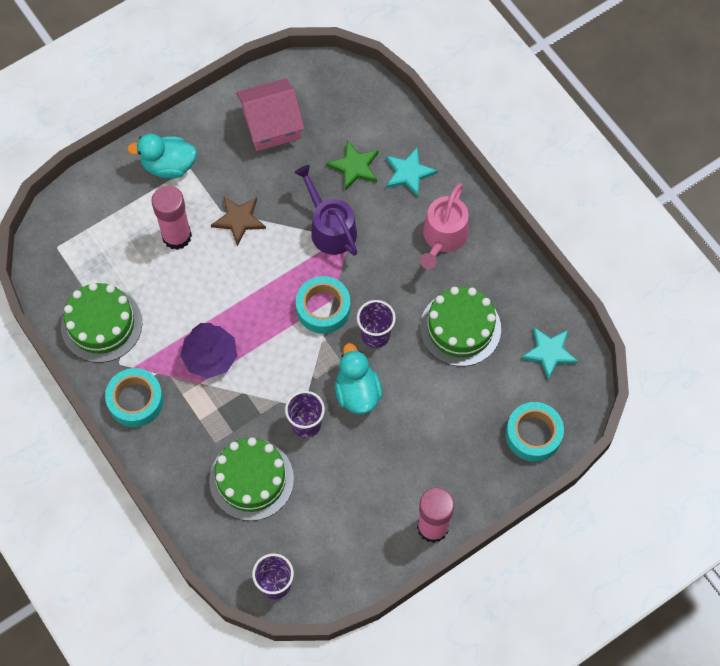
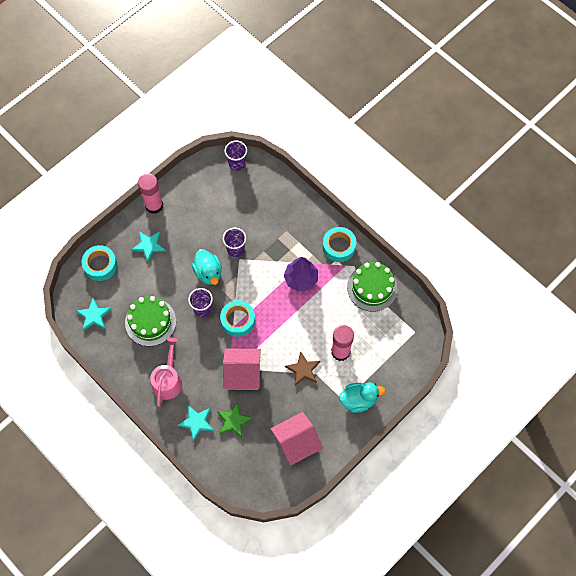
camera: 170 degrees right, 0 degrees up
(251, 479) = (261, 214): green cake -> none
(330, 228) = (242, 374): purple watering can -> pink house
(449, 455) = (149, 246): none -> turquoise star

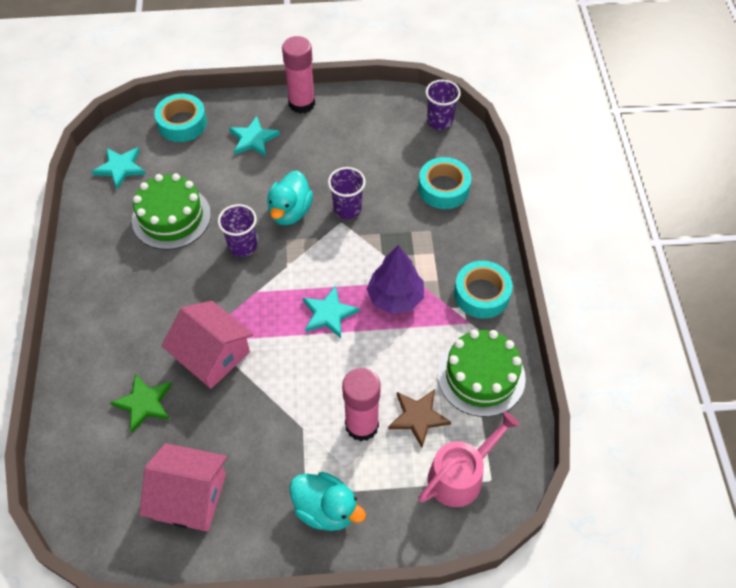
camera: 40 degrees right, 10 degrees down
(168, 380) = (121, 295): pink watering can -> pink watering can (460, 475)
(196, 422) = (101, 369): turquoise star -> turquoise star (328, 314)
(238, 320) = (270, 288): turquoise tape -> turquoise tape (443, 188)
(303, 370) = (291, 409): brown star -> brown star (418, 417)

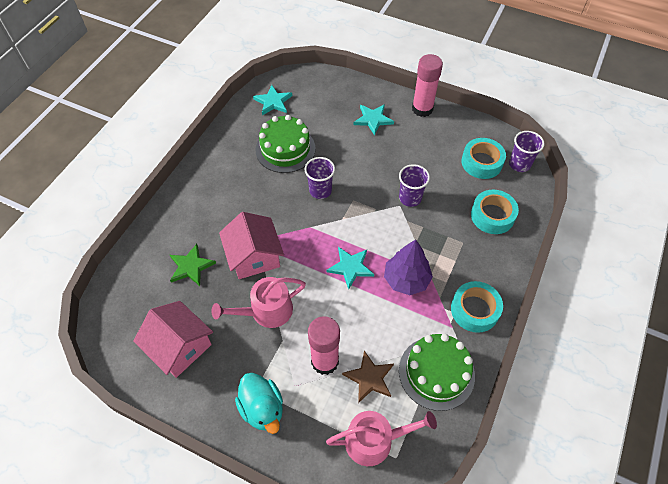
camera: 30 degrees right, 0 degrees up
(182, 123) = (331, 89): turquoise tape -> turquoise tape (481, 162)
(265, 407) = (266, 311): none -> pink watering can
(290, 212) = (367, 181): turquoise duck -> none

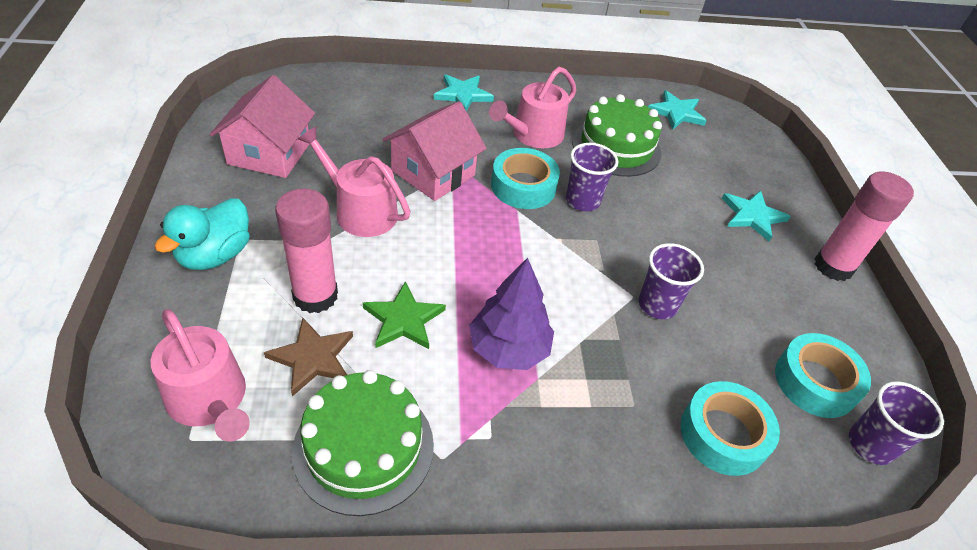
camera: 55 degrees right, 10 degrees down
(191, 266) = (382, 126): green star -> green star (403, 319)
(250, 186) = (533, 135): none -> pink watering can
(350, 267) = (483, 274): turquoise star -> turquoise star (462, 94)
(474, 310) = (515, 468): turquoise tape -> turquoise tape (523, 186)

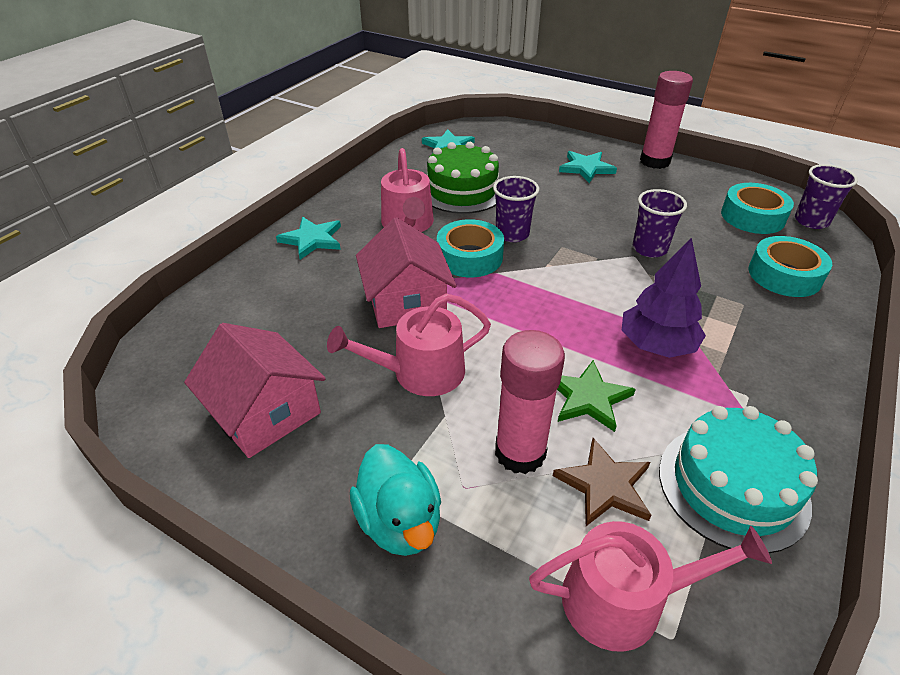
camera: 50 degrees left, 5 degrees down
(364, 447) = (732, 486): green cake -> turquoise cake

